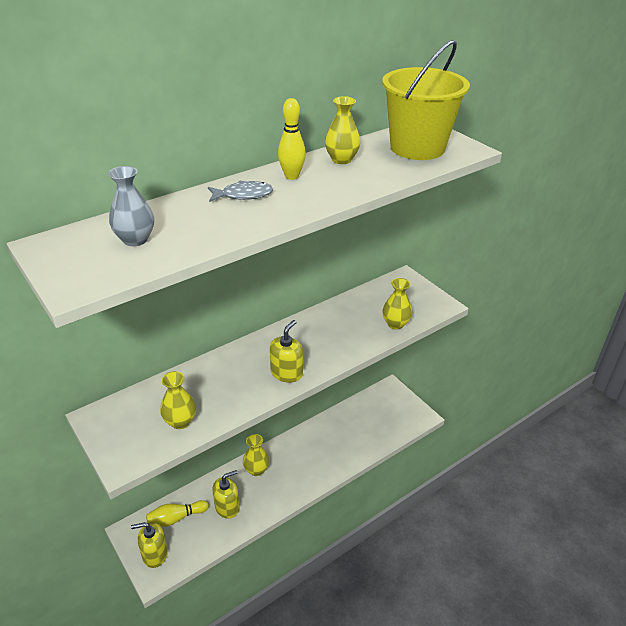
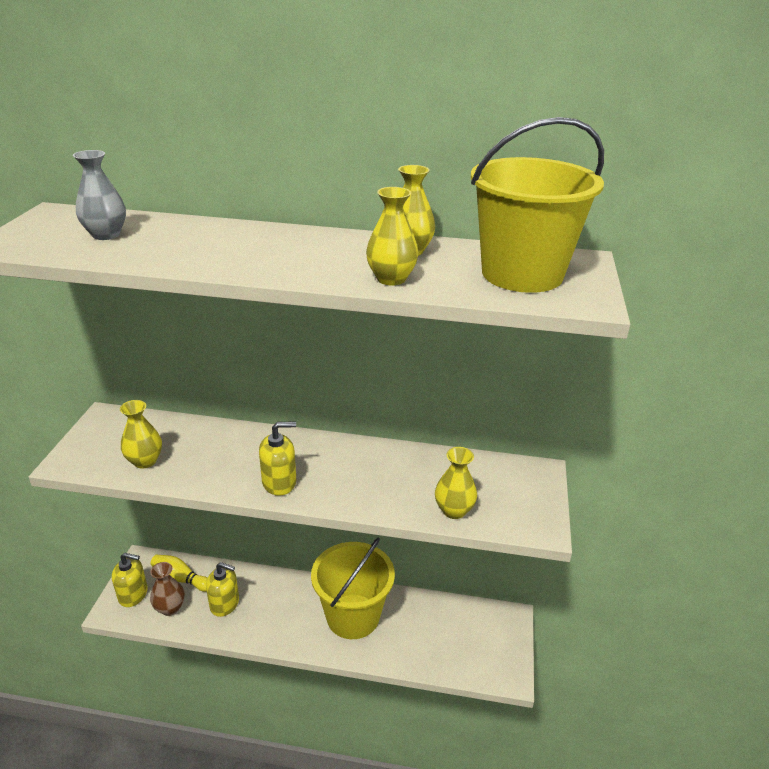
camera: 45 degrees right, 5 degrees down
(155, 554) = (133, 594): yellow soap dispenser -> yellow soap dispenser turned 150 degrees clockwise
(194, 539) = (170, 608): none -> brown vase
(243, 195) = (253, 240): grey fish -> none
(256, 470) = (285, 592): yellow vase -> yellow vase (391, 279)
(291, 176) = (328, 244): yellow bowling pin -> none
(312, 451) = (353, 616): none -> yellow bucket

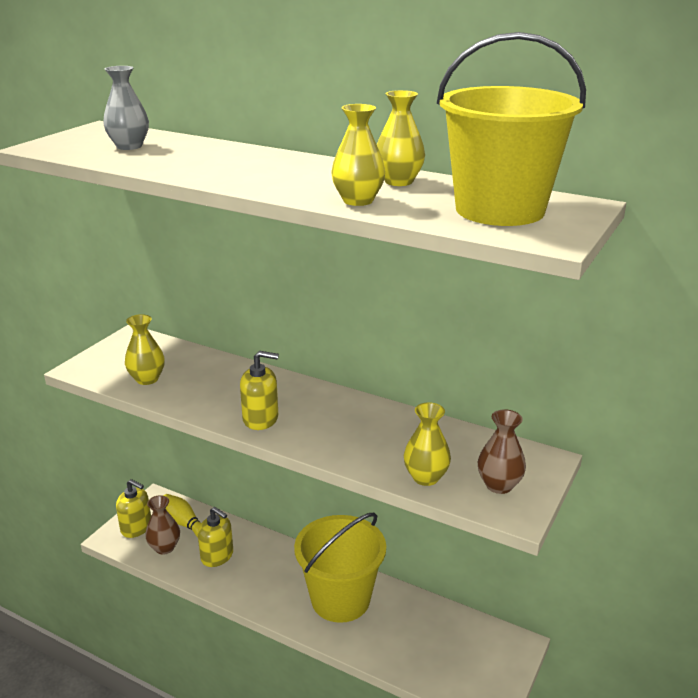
camera: 20 degrees right, 5 degrees down
(516, 504) = (499, 485): none -> brown vase

